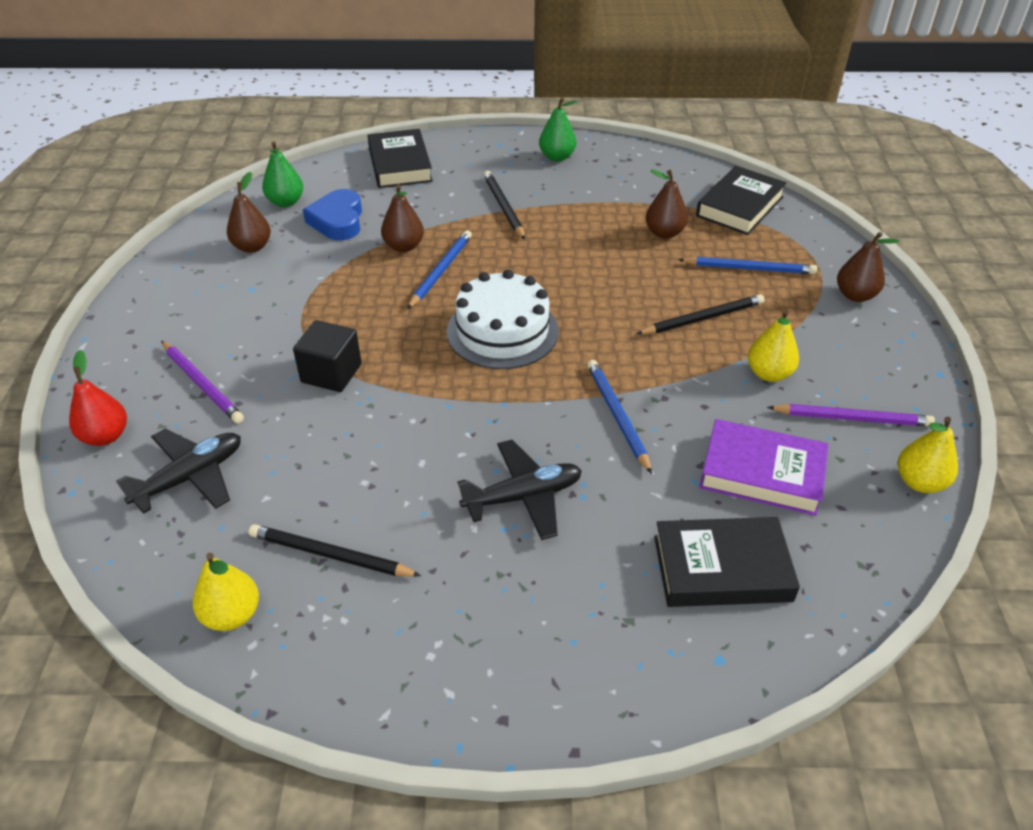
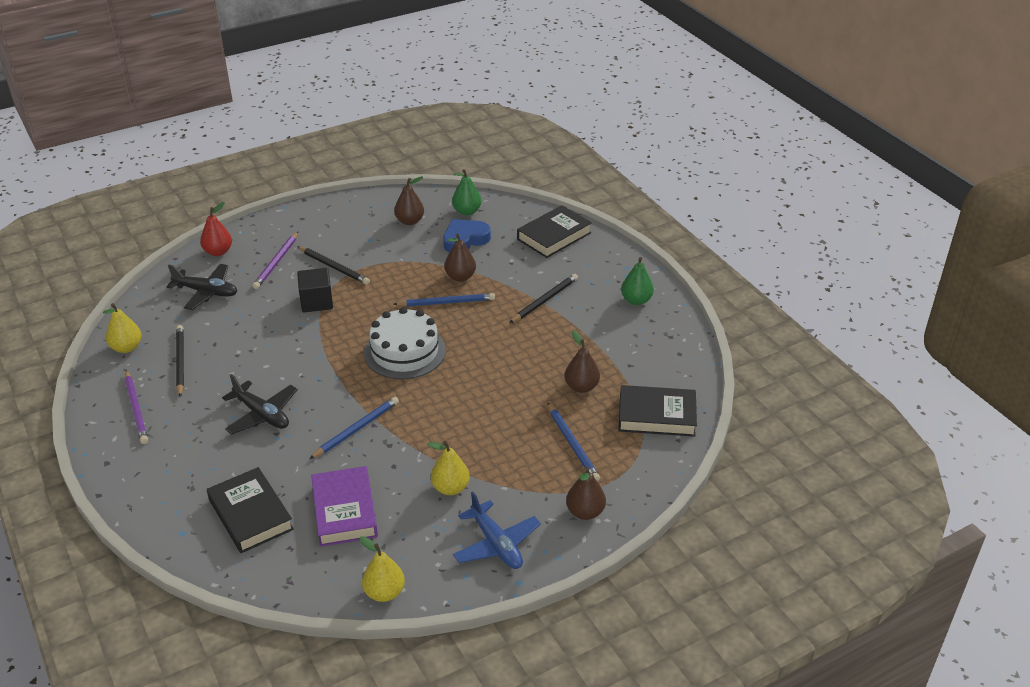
camera: 60 degrees right, 5 degrees down
(702, 318) = (489, 437): black pencil -> black pencil (334, 267)
(852, 418) = (430, 543): purple pencil -> purple pencil (136, 409)
(876, 370) = (496, 544): none -> blue plane

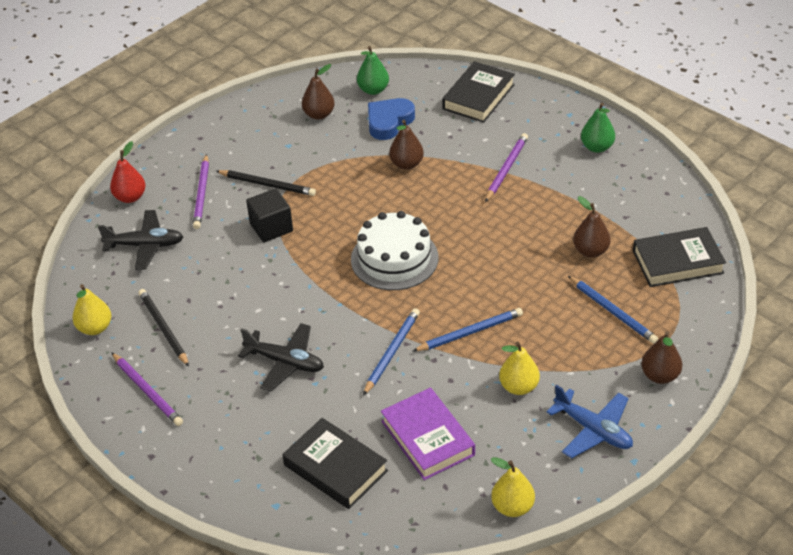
camera: 15 degrees left, 5 degrees up
(446, 302) = (407, 195): blue pencil -> blue pencil (470, 332)
(544, 300) = (506, 169): black pencil -> purple pencil

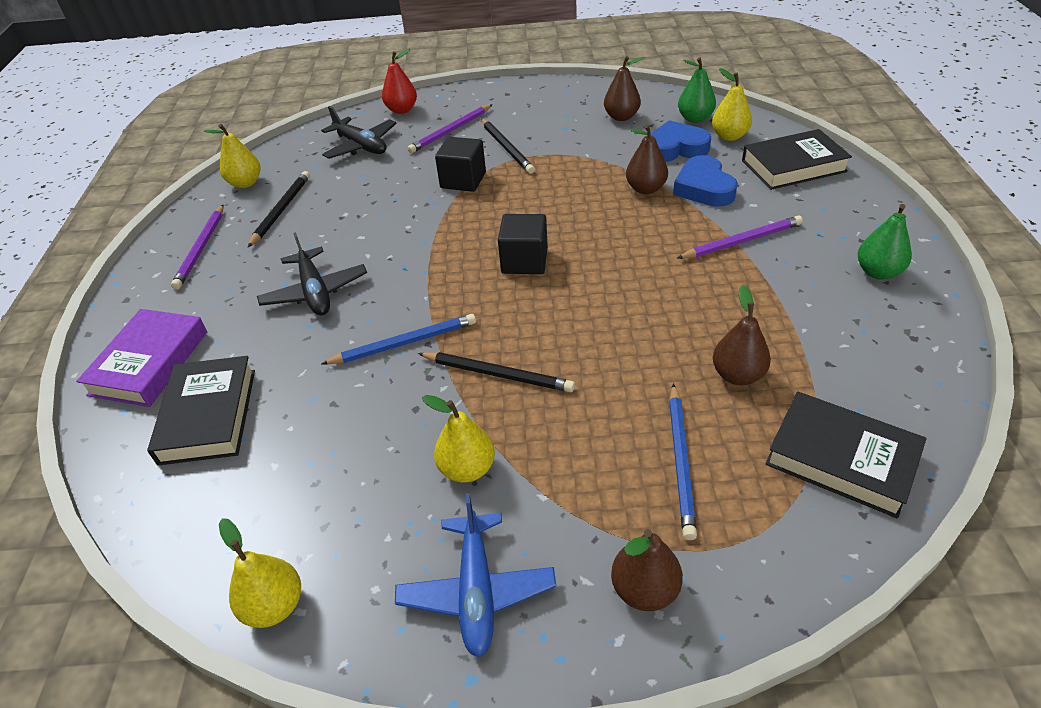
camera: 45 degrees right, 0 degrees up
(394, 258) = (524, 261): white cake -> black cube
(413, 93) = (729, 136): none -> yellow pear
(427, 438) = (314, 452): purple book -> purple book (149, 363)
(442, 143) = (704, 188): none -> blue heart
(470, 332) = (498, 374): blue pencil -> black pencil

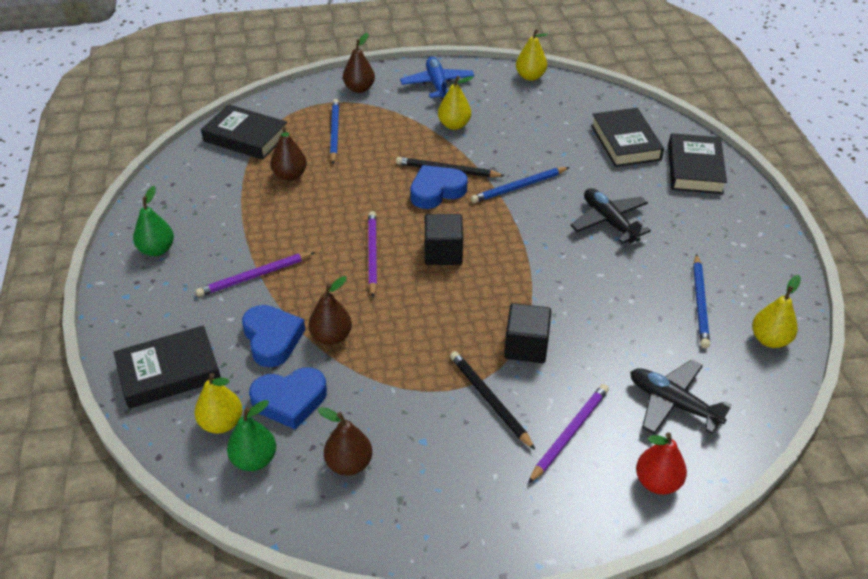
camera: 170 degrees right, 0 degrees up
(149, 363) = (695, 169): purple book -> black book
(201, 248) = (743, 258): purple pencil -> purple pencil (372, 254)
(281, 210) = (700, 303): black pencil -> blue pencil
(519, 341) = (436, 191): none -> blue heart

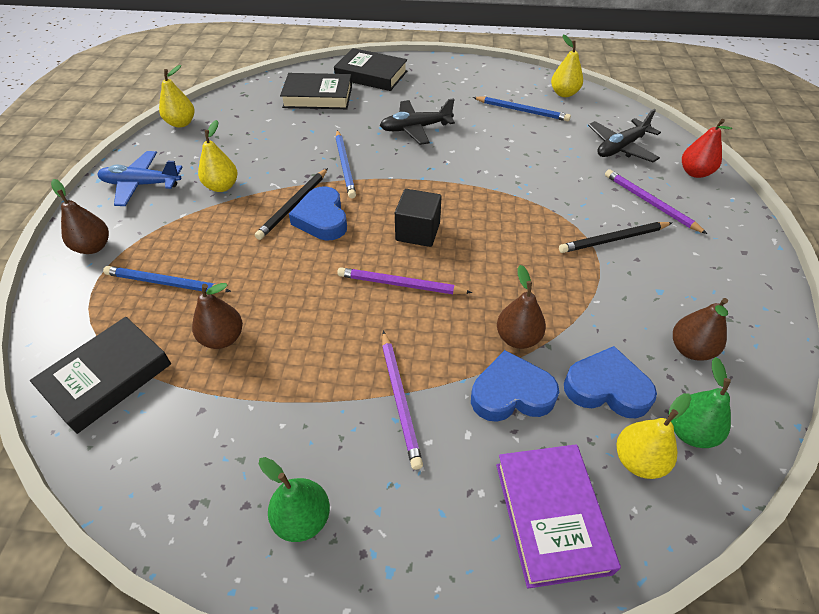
camera: 75 degrees left, 5 degrees up
(169, 372) = (551, 516): black book -> purple book
(290, 400) = (606, 388): blue heart -> blue heart turned 75 degrees counterclockwise
(526, 346) = (553, 205): black cube -> none

